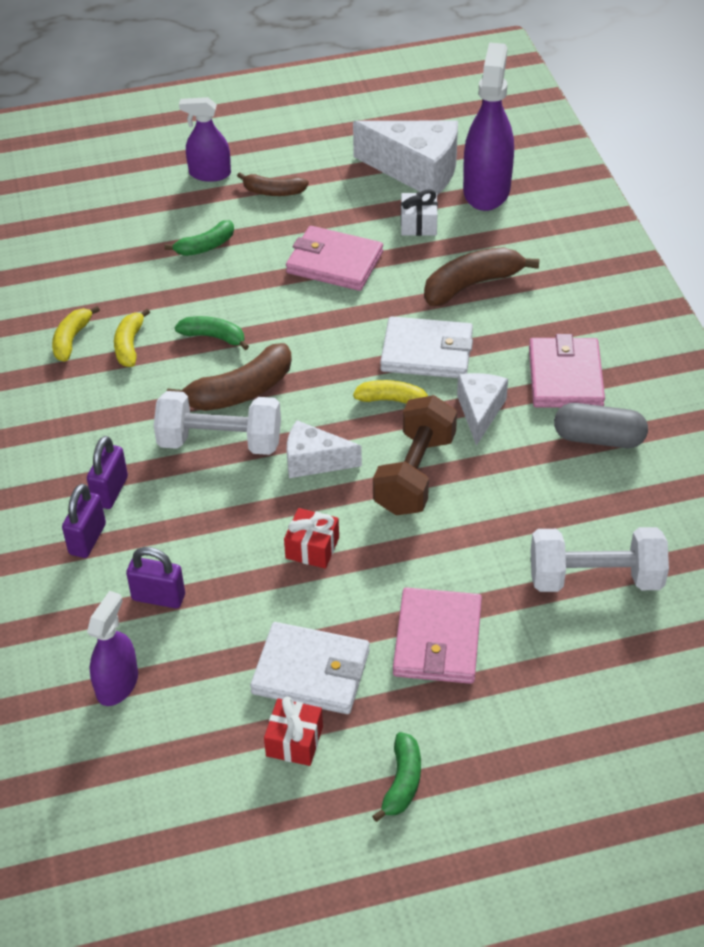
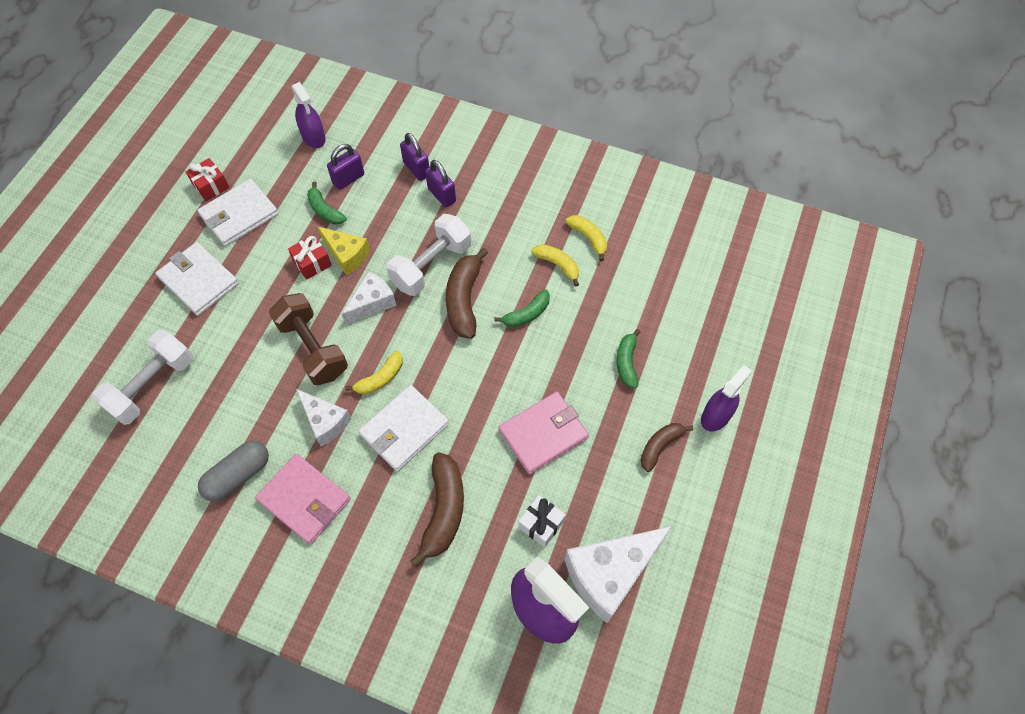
camera: 125 degrees right, 15 degrees up
(273, 523) = (346, 255): none -> yellow cheese
(402, 782) = (145, 213): green banana -> green banana (325, 210)
(437, 640) = (198, 281): pink wallet -> white wallet

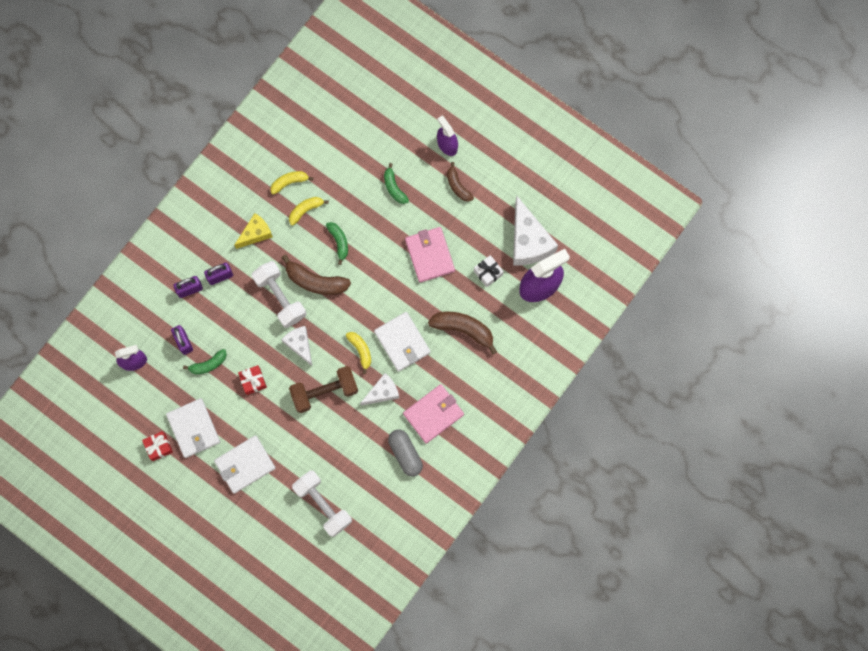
camera: 75 degrees left, 15 degrees up
(346, 255) = (254, 355): yellow cheese -> yellow cheese (256, 233)
(626, 362) = (394, 187): green banana -> green banana turned 45 degrees clockwise

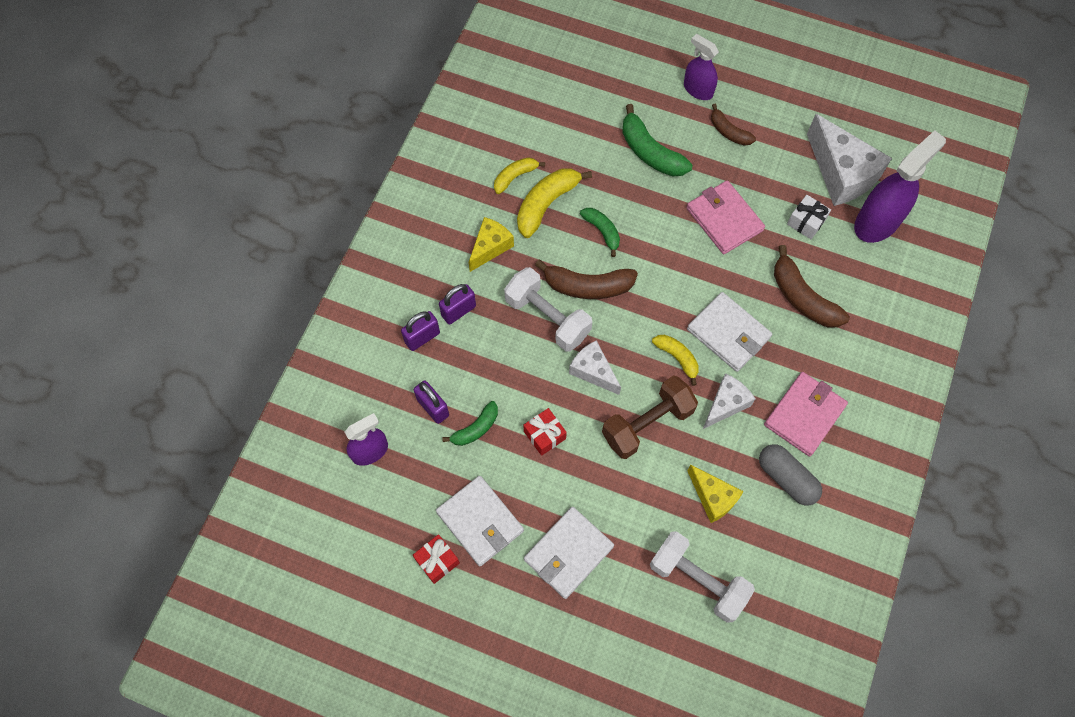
camera: 15 degrees left, 10 degrees down
(306, 210) = (546, 204): yellow banana -> yellow banana, size x1.64
(351, 453) = (713, 498): none -> yellow cheese
(394, 187) = (650, 152): green banana -> green banana, size x1.64
(464, 329) = (802, 297): brown banana -> brown banana turned 135 degrees counterclockwise

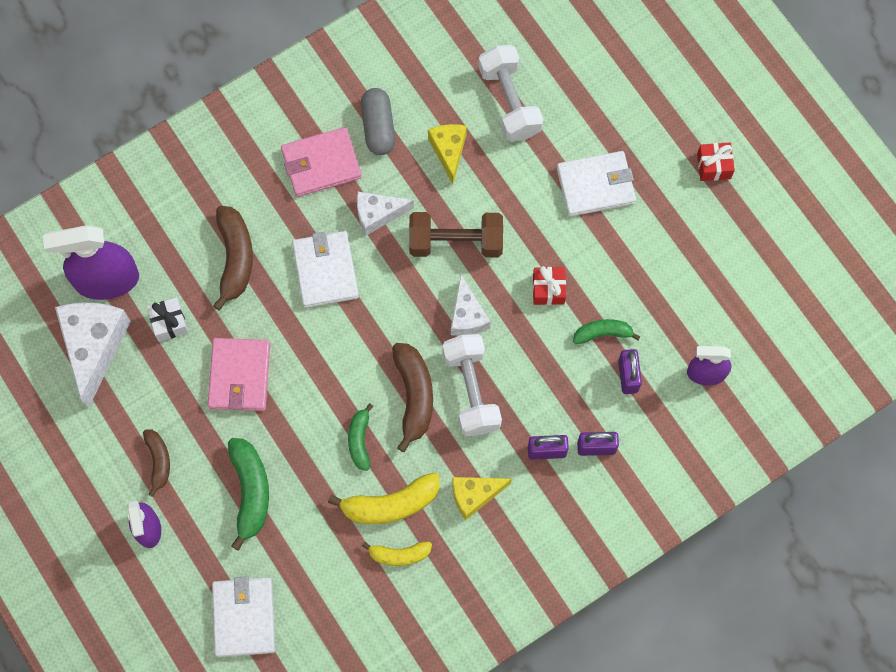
camera: 145 degrees left, 5 degrees up
(437, 561) = (705, 247): red gift -> red gift (714, 166)
(480, 522) = (650, 255): white wallet -> white wallet (244, 617)
(587, 286) = (414, 396): brown banana -> brown banana turned 45 degrees clockwise
(677, 358) = (386, 279): yellow banana -> none

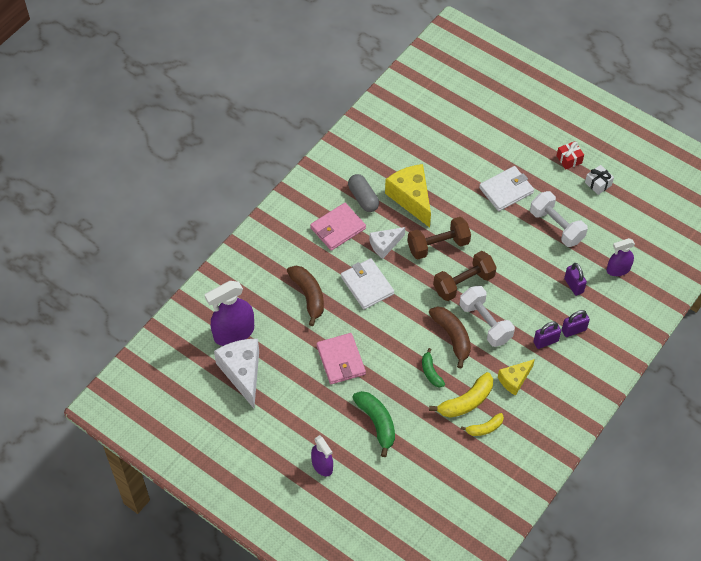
camera: 20 degrees left, 15 degrees down
(158, 461) = (312, 425): brown banana -> none
(169, 323) = (284, 344): white gift -> white gift (598, 184)
(244, 617) = (405, 496): white wallet -> none
(449, 151) = (411, 198): yellow cheese -> yellow cheese, size x1.70
(467, 316) = (463, 283): white cheese -> brown dumbbell
(509, 102) = (435, 161): white dumbbell -> white dumbbell (556, 226)
(548, 289) = (505, 254): red gift -> none
(603, 333) = (548, 267): green banana -> none

